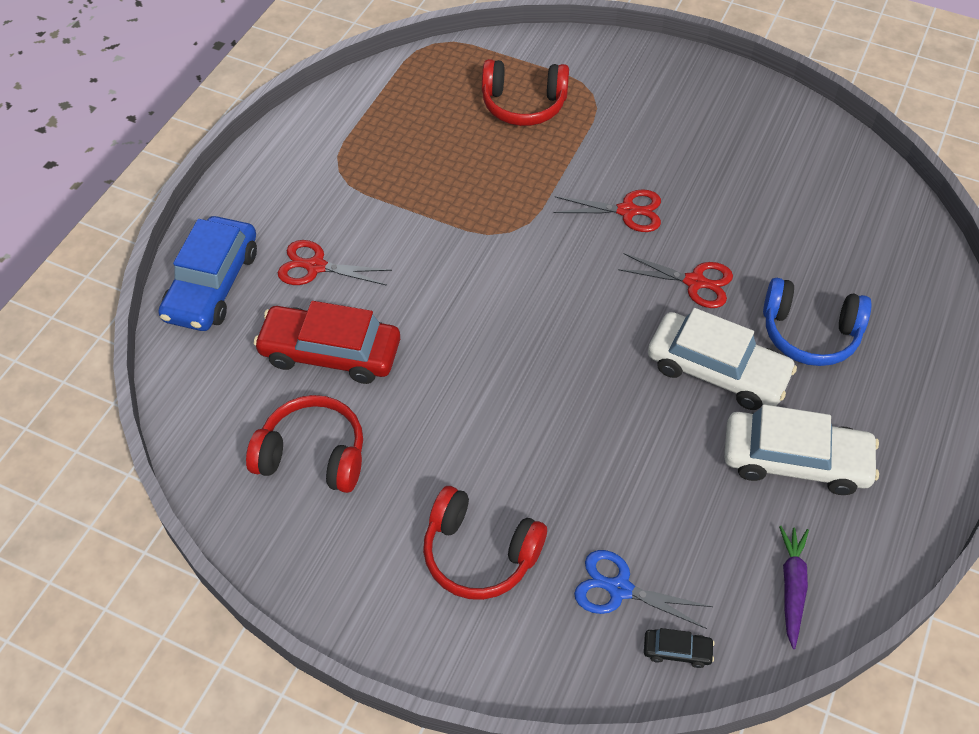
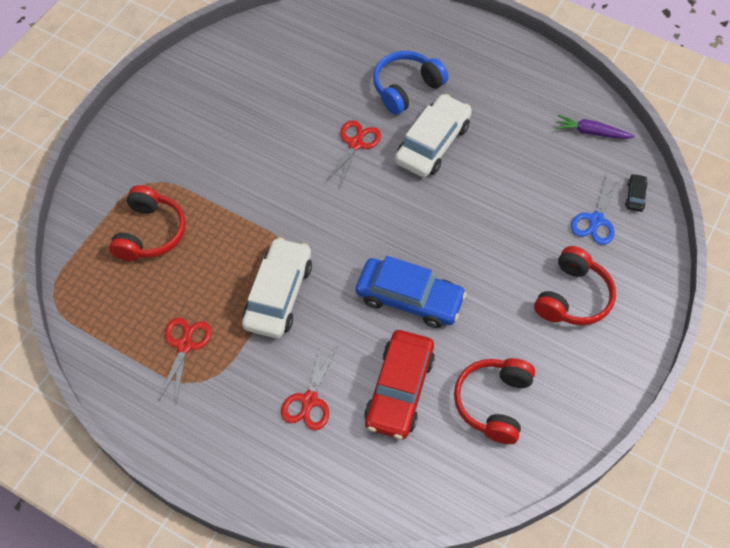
camera: 85 degrees left, 5 degrees up
(212, 284) = (319, 485): blue car -> blue car (409, 298)
(627, 211) = (282, 175): red scissors -> red scissors (184, 345)
(795, 460) = (504, 114): white car -> white car (278, 294)
(809, 333) = (406, 88): blue headphones -> blue headphones turned 150 degrees counterclockwise

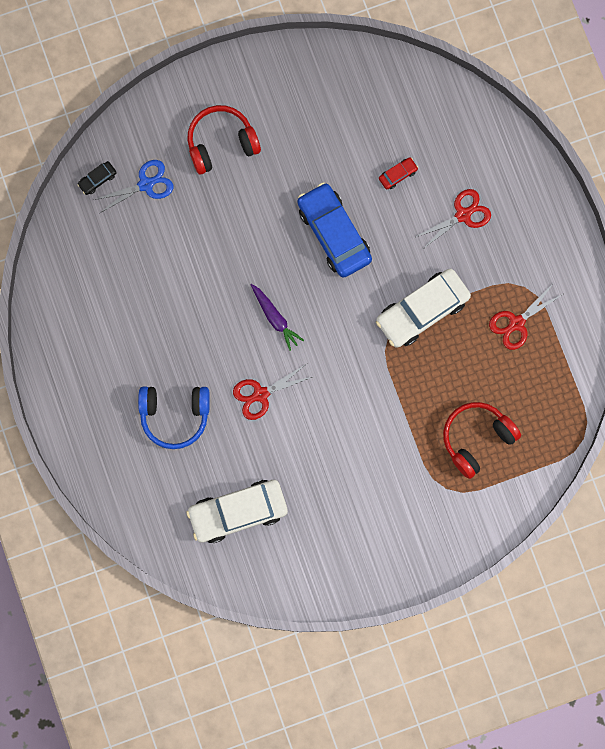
camera: 140 degrees left, 20 degrees up
(399, 389) = (398, 175): red car -> red car, size x0.42
(432, 143) = (201, 346): white car -> white car (238, 512)
(493, 403) = (344, 117): red headphones -> none
(591, 132) = (72, 256): purple carrot -> purple carrot (275, 318)

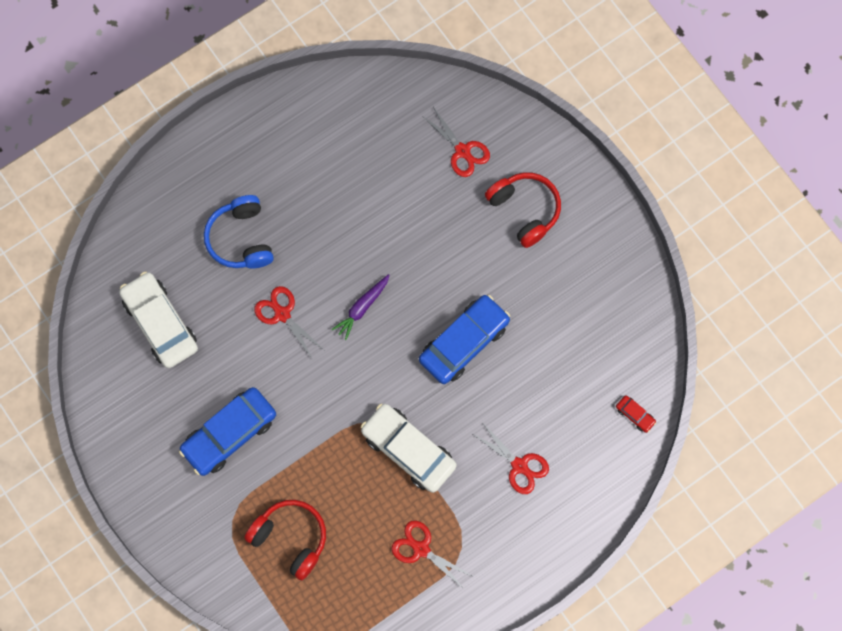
camera: 75 degrees right, 5 degrees down
(97, 179) = (454, 105): black car -> none
(146, 184) = (462, 151): blue scissors -> red scissors
(363, 471) = (229, 433): none -> blue car
(398, 175) = (542, 389): red car -> red car (635, 415)

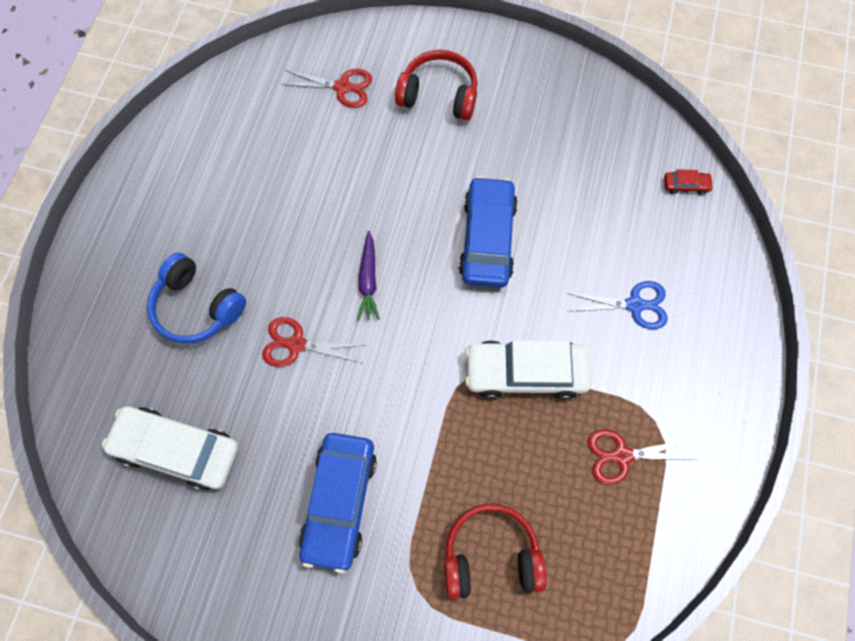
camera: 40 degrees left, 5 degrees down
(519, 465) = (634, 305): red scissors -> blue scissors

